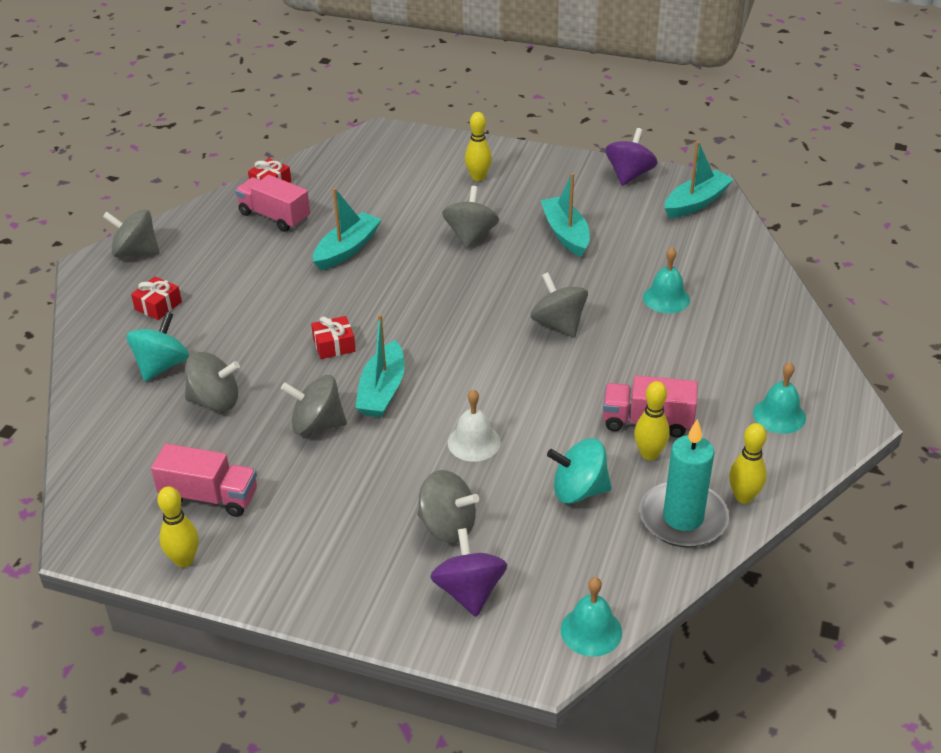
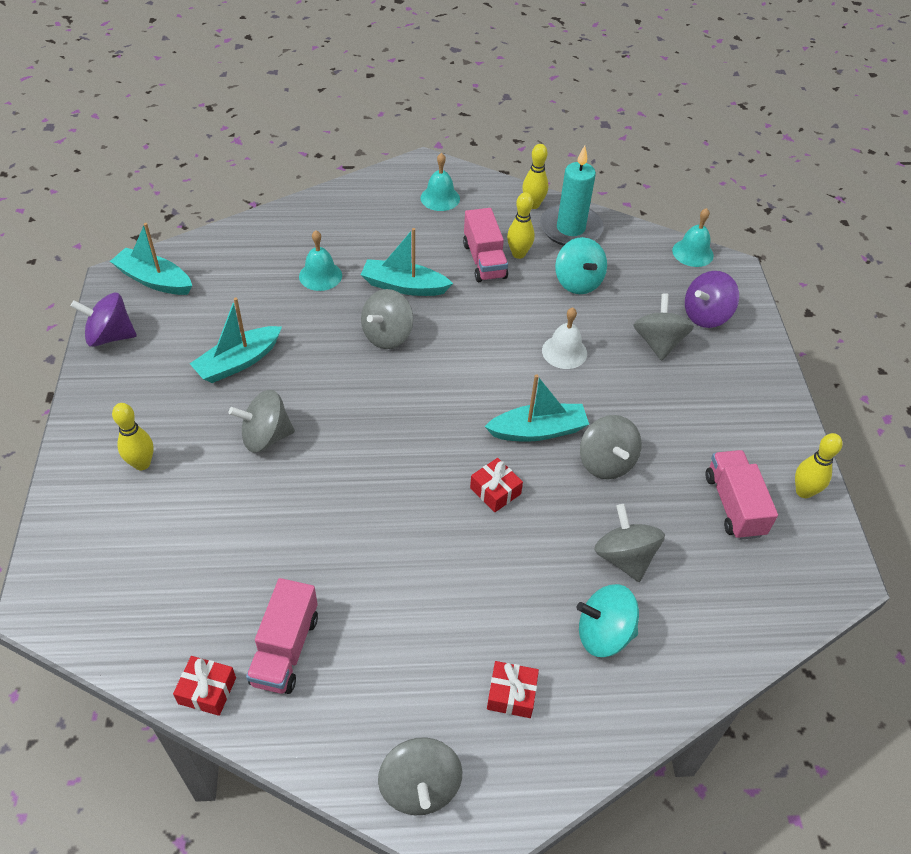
camera: 115 degrees left, 10 degrees up
(347, 249) = (329, 541): turquoise boat -> turquoise boat (404, 286)

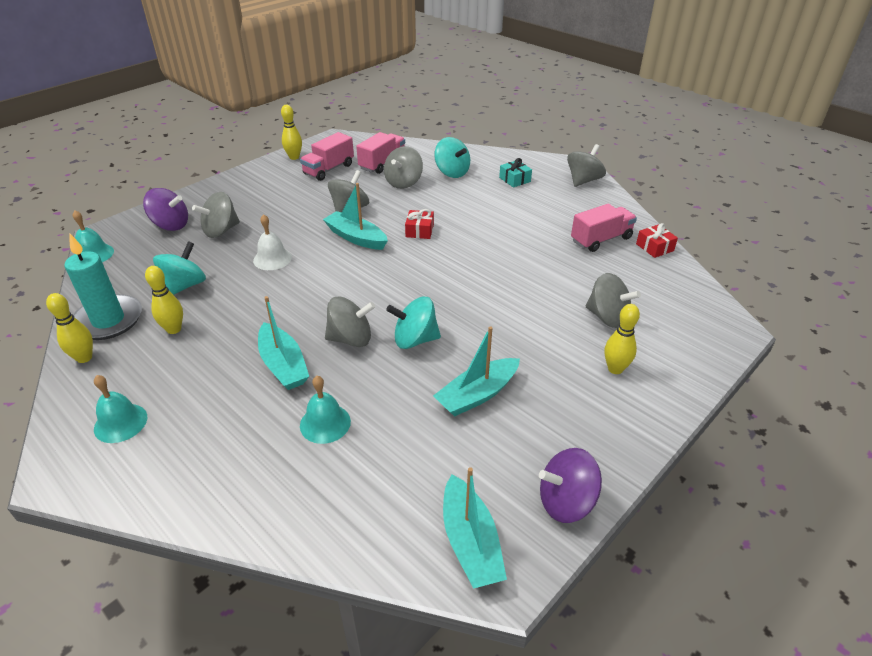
camera: 130 degrees left, 10 degrees down
(110, 336) = (566, 502): purple spinning top -> purple spinning top turned 120 degrees clockwise
(238, 362) = (477, 395): turquoise boat -> turquoise boat turned 135 degrees clockwise
(266, 437) = (512, 331): grey spinning top -> grey spinning top (607, 317)
(338, 370) = (415, 339): none -> turquoise spinning top
(484, 261) = (202, 342): pink truck -> pink truck (382, 163)
(511, 694) = (515, 179): red gift -> turquoise gift

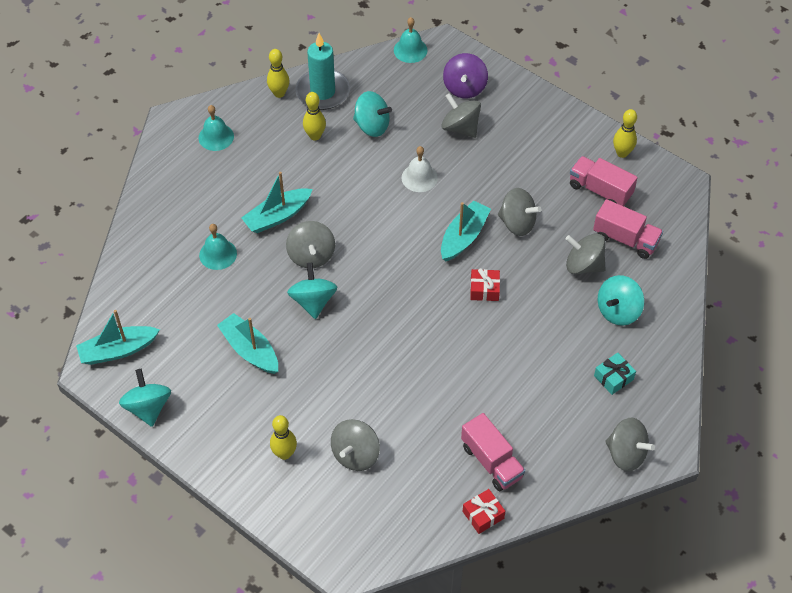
camera: 85 degrees right, 15 degrees up
(566, 502) = (148, 407): purple spinning top -> turquoise spinning top

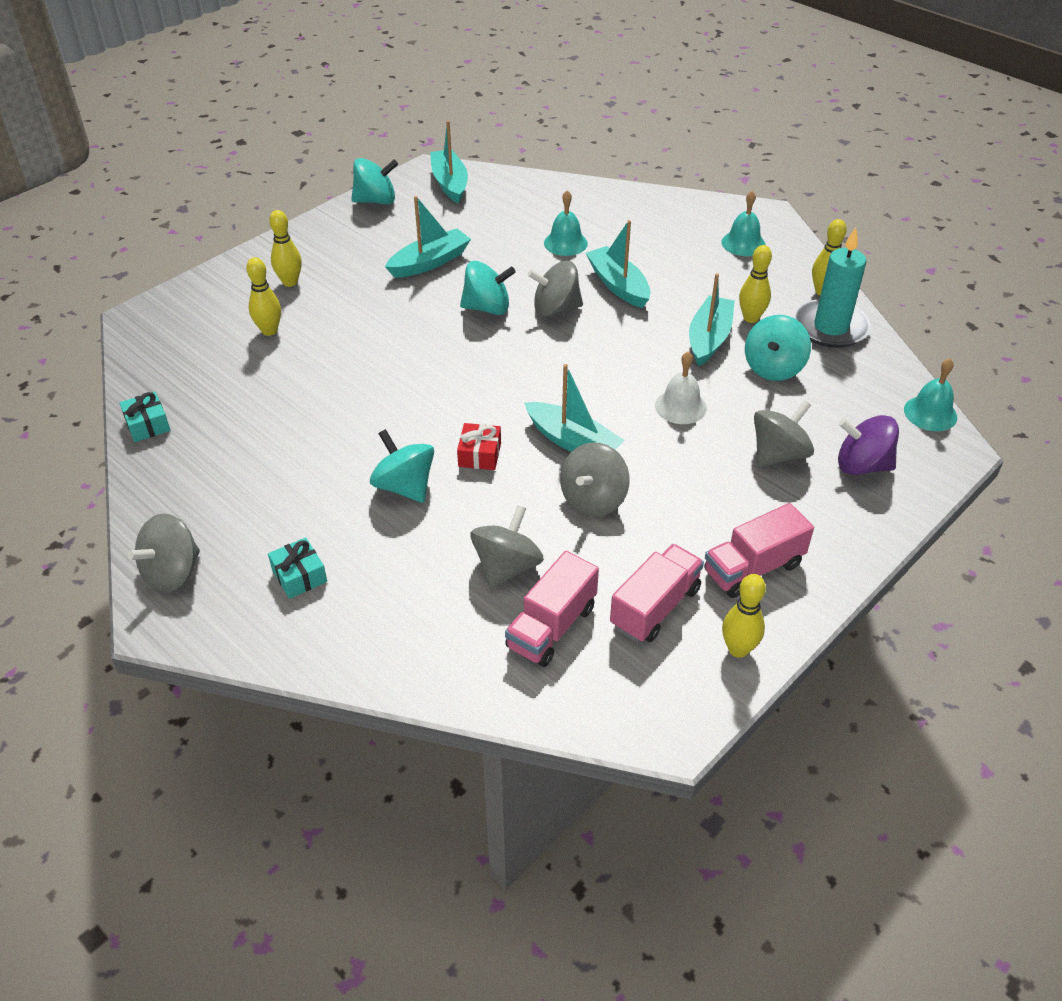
camera: 95 degrees right, 10 degrees down
(341, 161) = (709, 338): none -> turquoise boat
(355, 454) = (269, 331): grey spinning top -> yellow bowling pin
(483, 515) = (147, 425): red gift -> turquoise gift
(491, 461) = (216, 438): pink truck -> pink truck (753, 568)
(618, 311) = (414, 597): turquoise spinning top -> turquoise spinning top (404, 486)

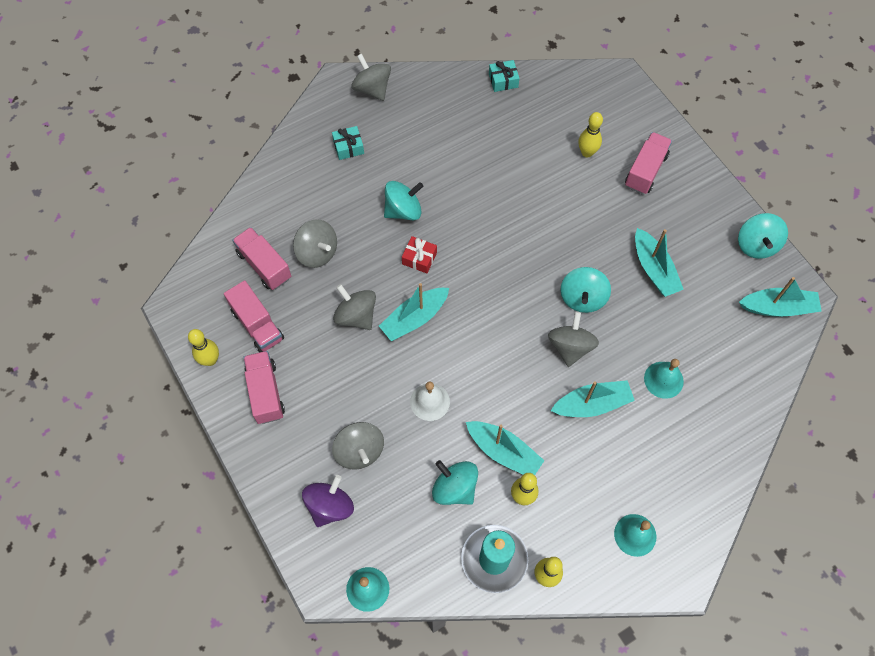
camera: 105 degrees right, 20 degrees up
(290, 282) = (645, 171): yellow bowling pin -> pink truck

